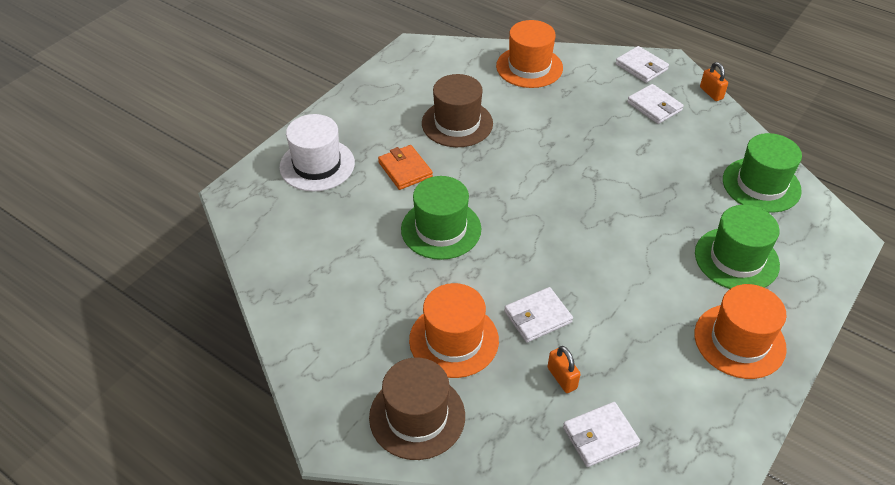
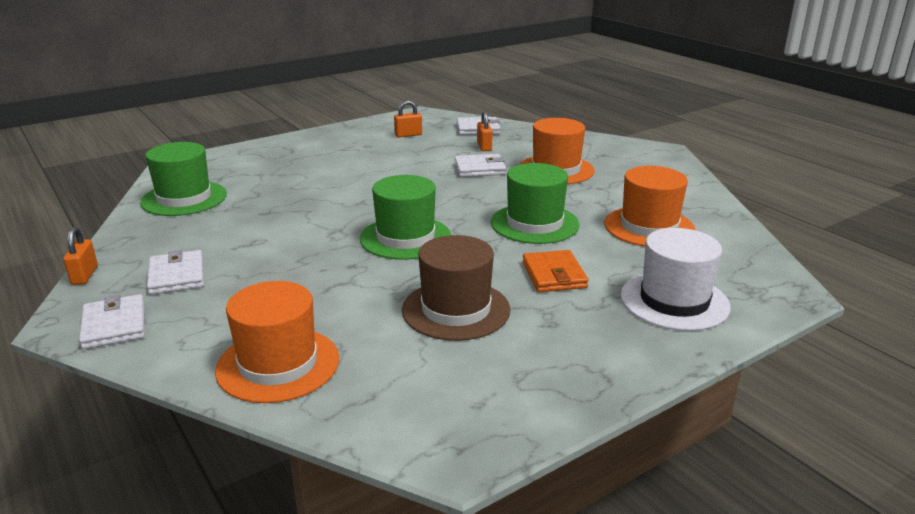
camera: 160 degrees left, 20 degrees down
(417, 416) = (599, 149): brown hat -> none
(676, 385) = (408, 135): none -> orange padlock
(736, 259) = (283, 168): green hat -> green hat (405, 238)
(739, 341) = (341, 141): orange hat -> orange hat (649, 227)

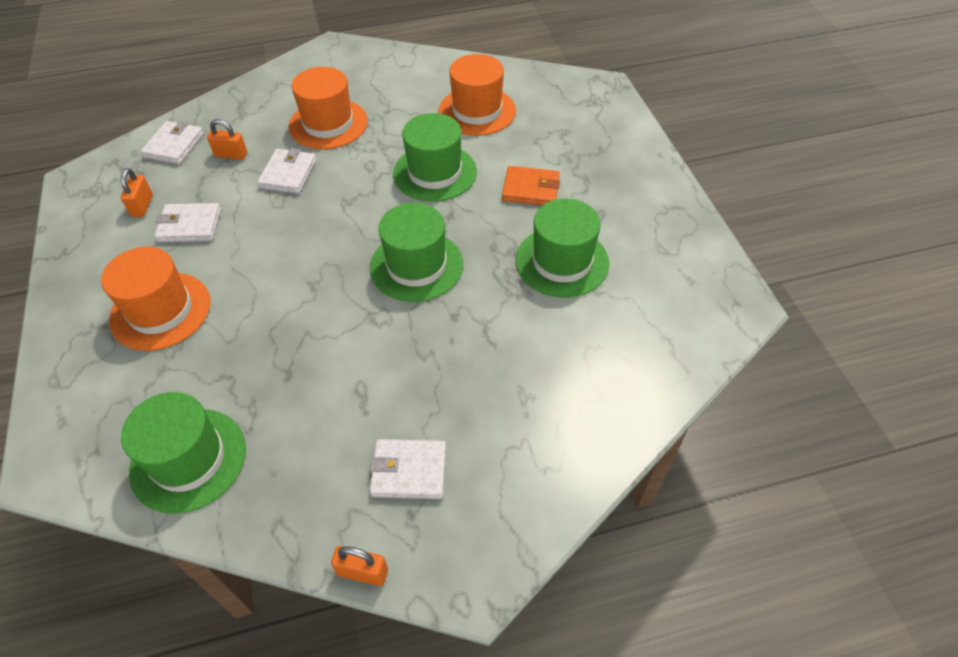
camera: 70 degrees left, 25 degrees up
(114, 325) = (495, 532): white wallet -> white wallet (189, 226)
(278, 364) = (607, 395): orange hat -> orange hat (160, 311)
(456, 310) = (562, 261): brown hat -> green hat
(674, 301) = (593, 141): white hat -> none

